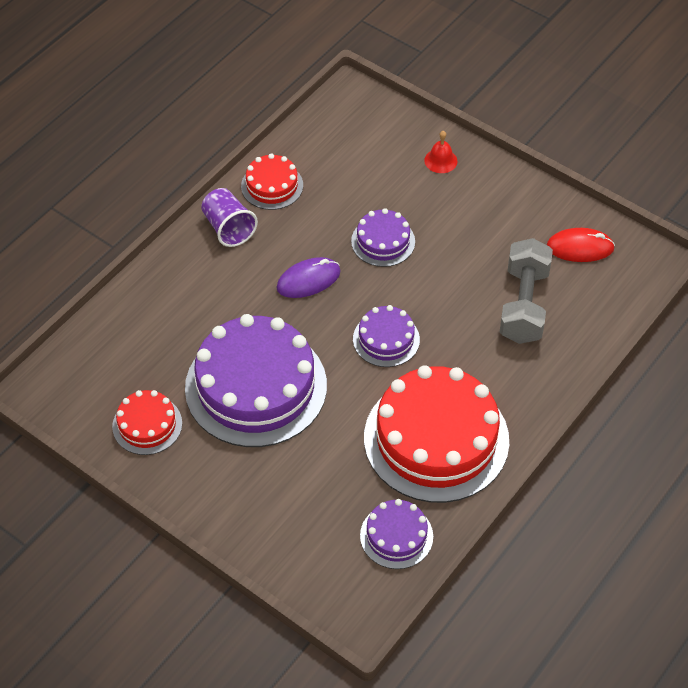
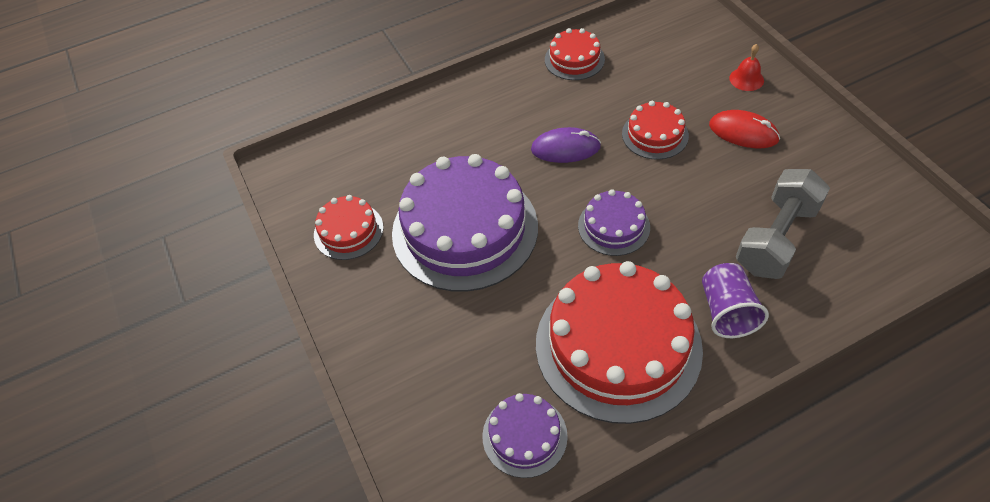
camera: 30 degrees right, 0 degrees up
(228, 228) = (516, 84): purple cup -> purple cup (727, 311)
(383, 241) = (655, 135): purple cake -> red cake
(580, 247) = (864, 199): red mouse -> red mouse (743, 132)

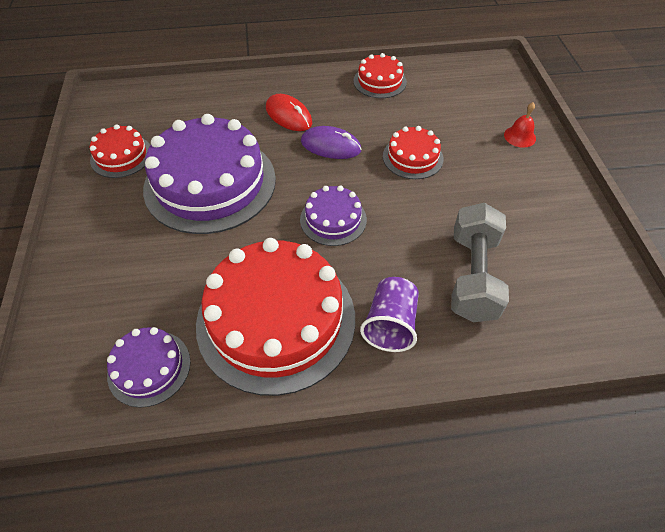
camera: 15 degrees right, 0 degrees up
(743, 132) = (492, 178): red mouse -> red mouse (288, 115)
(776, 238) = (473, 276): grey dumbbell -> grey dumbbell turned 45 degrees counterclockwise

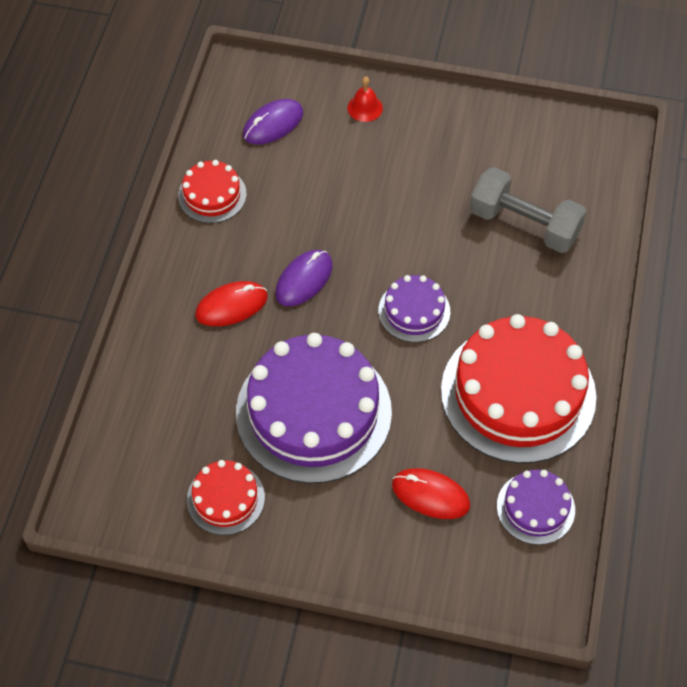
camera: 70 degrees left, 5 degrees up
(148, 279) = (430, 495): none -> red mouse
(390, 324) = (553, 306): purple cup -> none
(412, 157) = (355, 211): red cake -> none
(464, 93) = (273, 124): none -> purple mouse

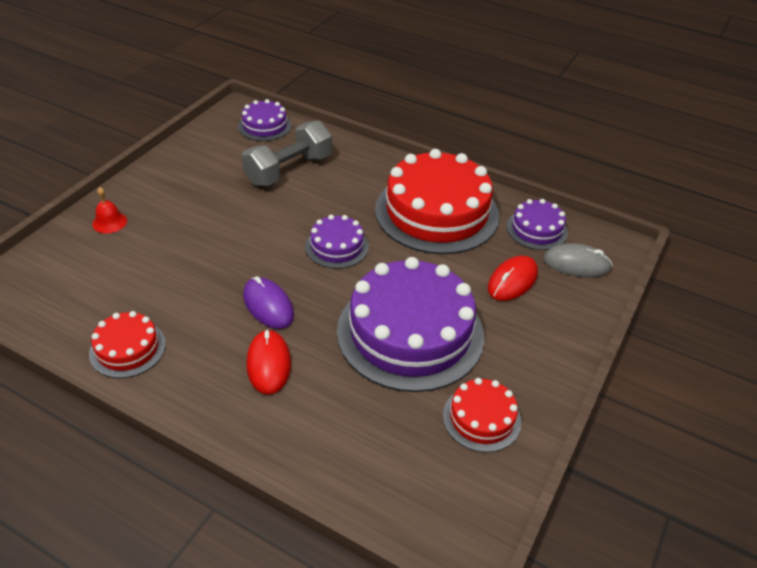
camera: 75 degrees left, 15 degrees down
(273, 124) = (78, 284): purple mouse -> none
(490, 561) = (576, 264): none -> grey mouse
(598, 171) = (264, 126): none -> purple cake

